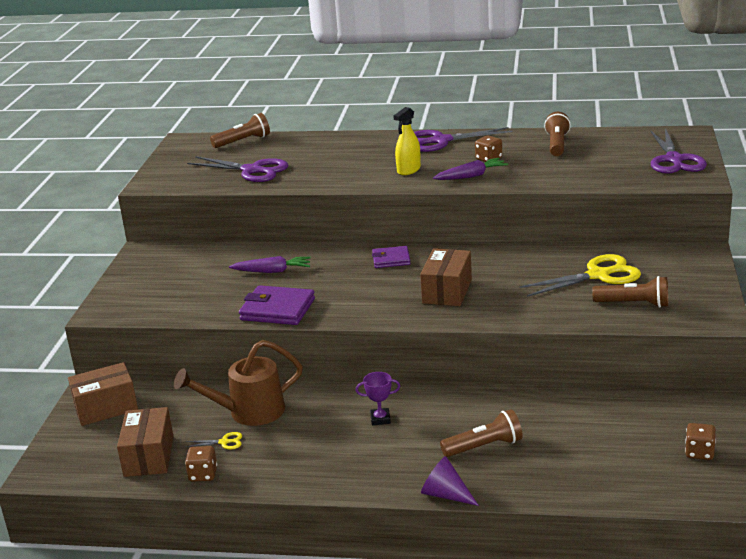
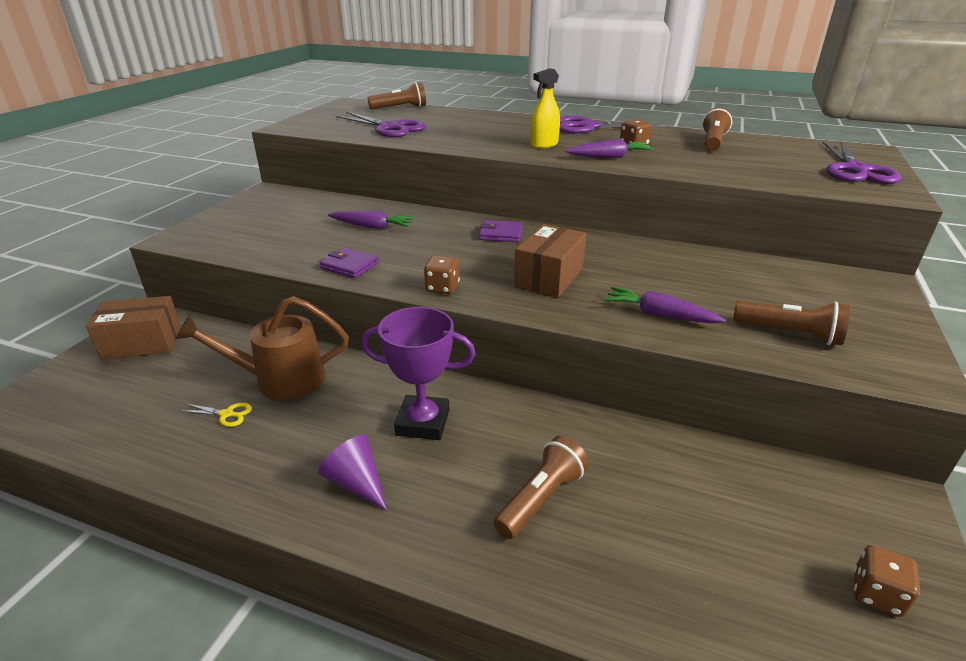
camera: 10 degrees right, 5 degrees up
(149, 456) = (132, 414): brown box -> none
(203, 474) = (169, 456): brown dice -> brown dice (442, 288)
(277, 309) = (350, 266): purple wallet -> purple wallet, size x0.62
(380, 419) = (423, 423): purple trophy -> purple trophy, size x1.87
(445, 494) = (456, 576): purple cone -> purple cone (357, 483)
(484, 446) = (541, 498): brown flashlight -> brown flashlight turned 45 degrees counterclockwise
(539, 306) = (659, 315): none -> purple carrot
(598, 275) = (741, 289): yellow scissors -> none

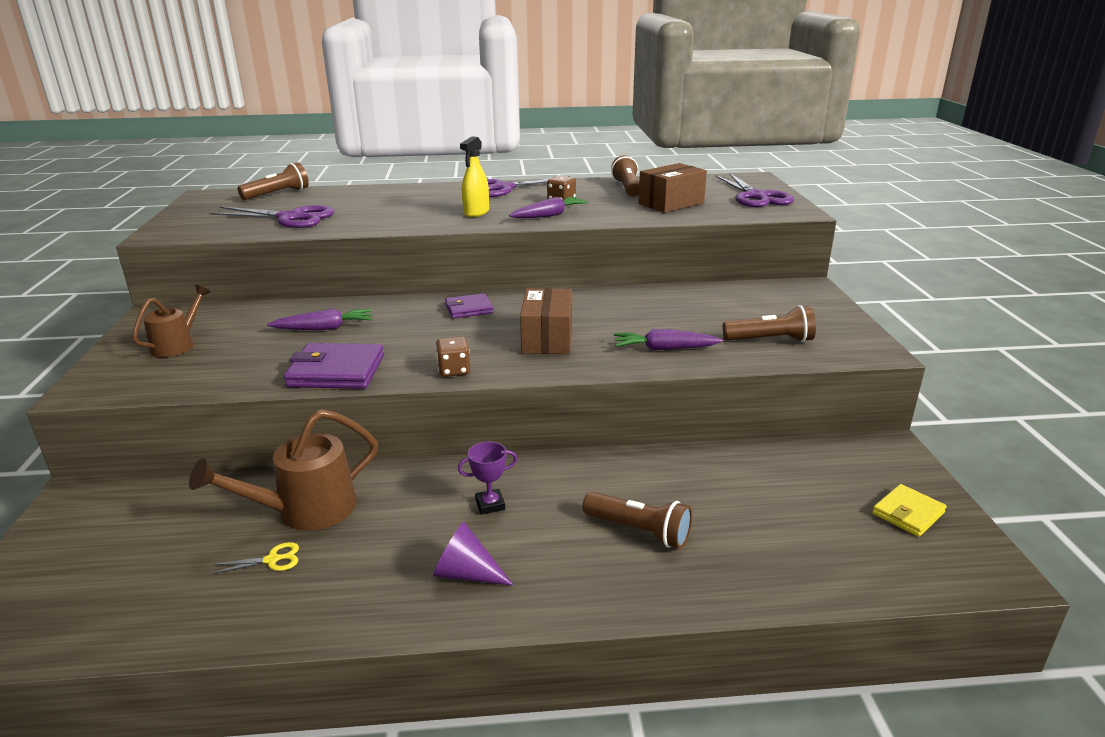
camera: 25 degrees left, 5 degrees down
(142, 343) = (91, 522): brown box -> brown box (671, 203)
(261, 218) = (178, 344): none -> brown watering can
(350, 266) = (336, 371): purple wallet -> purple wallet, size x1.62
(423, 423) = (490, 505): purple trophy -> purple trophy, size x0.53
(541, 498) = (639, 531): brown flashlight -> brown flashlight turned 105 degrees clockwise
(876, 594) = (908, 513): brown dice -> yellow wallet

